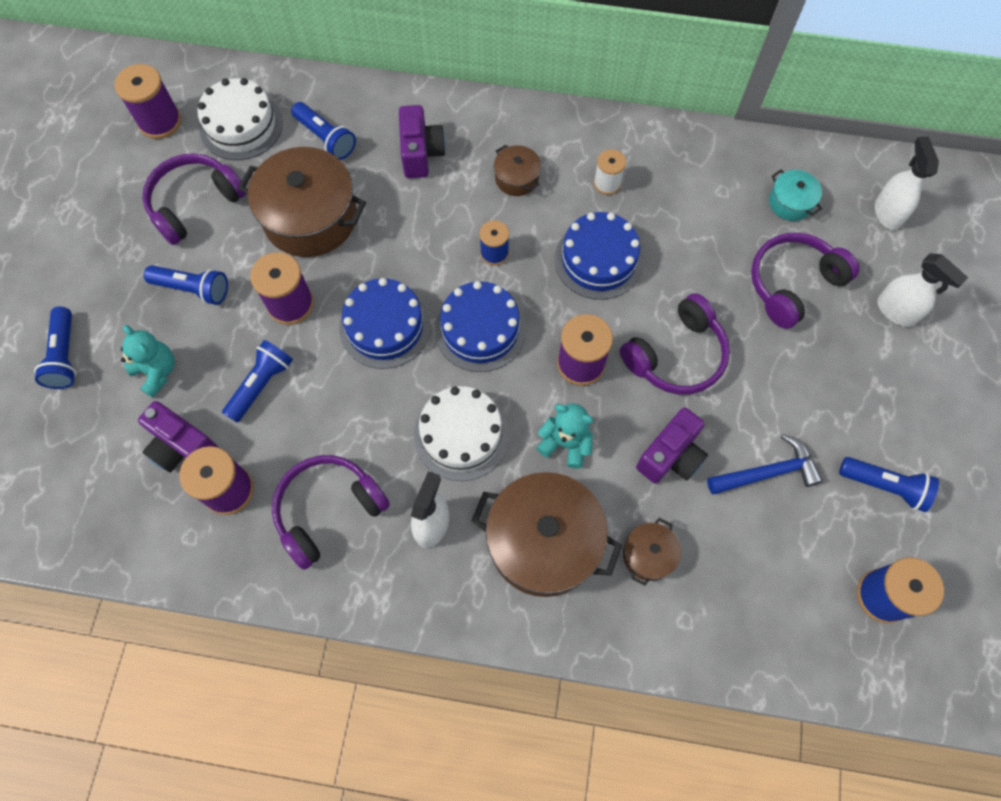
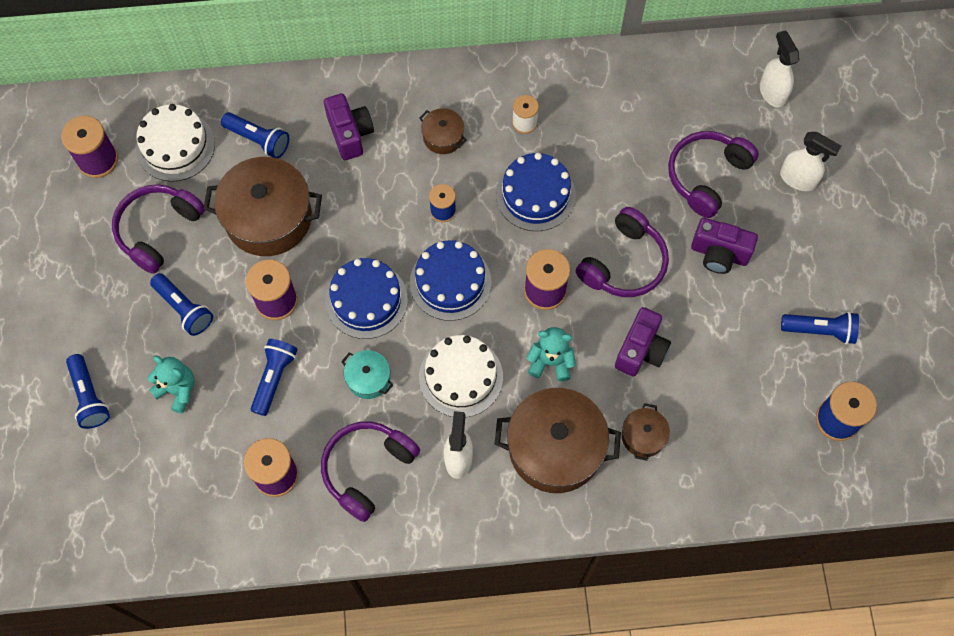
camera: 15 degrees left, 0 degrees up
(182, 447) = (223, 449): purple camera -> purple camera (719, 254)
(193, 289) = (184, 309): blue flashlight -> blue flashlight turned 45 degrees clockwise
(767, 472) = (723, 343): blue hammer -> none
(790, 202) = (687, 103): turquoise pot -> turquoise pot (368, 378)

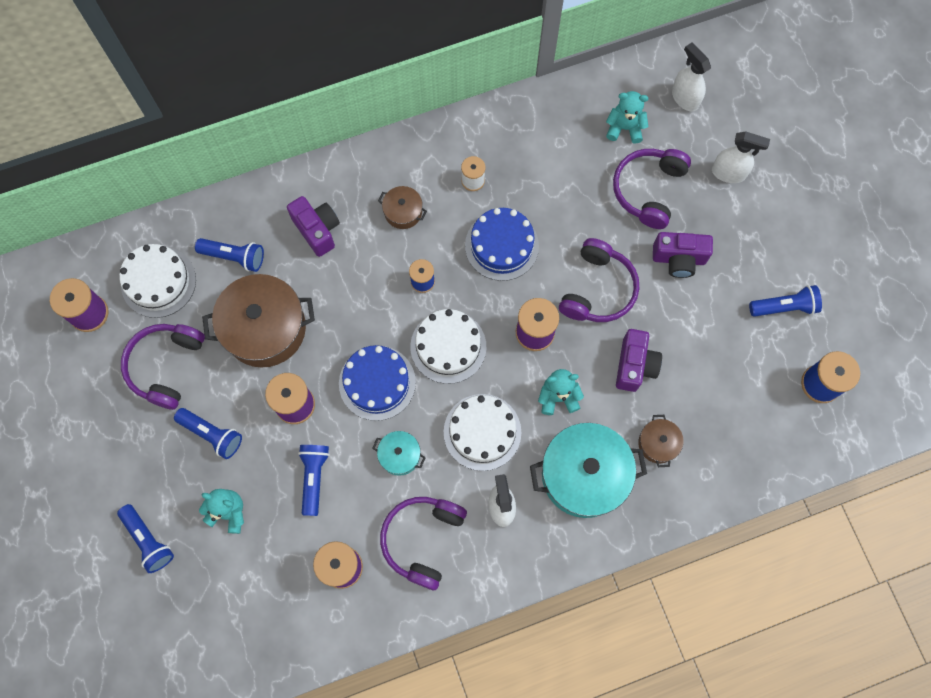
camera: 15 degrees left, 5 degrees up
(450, 282) = (448, 346): blue cake -> white cake
(555, 448) = (584, 475): brown pot -> turquoise pot
(699, 107) = (624, 128): none -> turquoise teddy bear

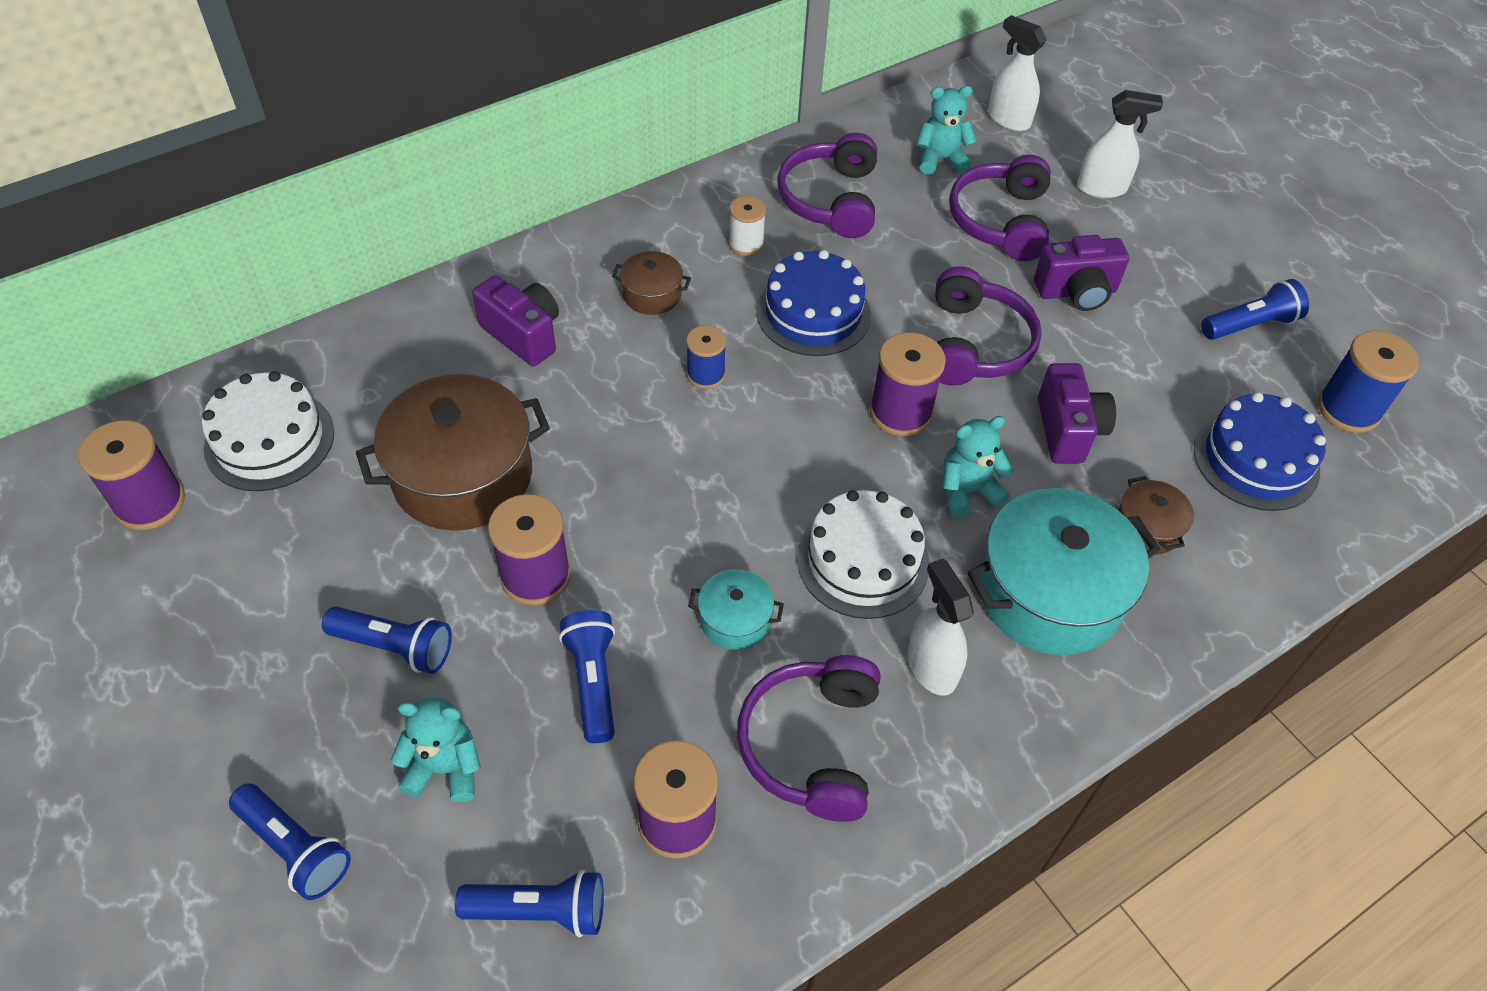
camera: 15 degrees left, 20 degrees down
(166, 366) = (297, 557): purple headphones -> purple headphones (831, 200)
(234, 257) = (394, 388): blue flashlight -> blue flashlight (540, 911)
(377, 383) = (668, 520): blue cake -> blue cake (1256, 460)
(448, 346) = (771, 452): white cake -> none

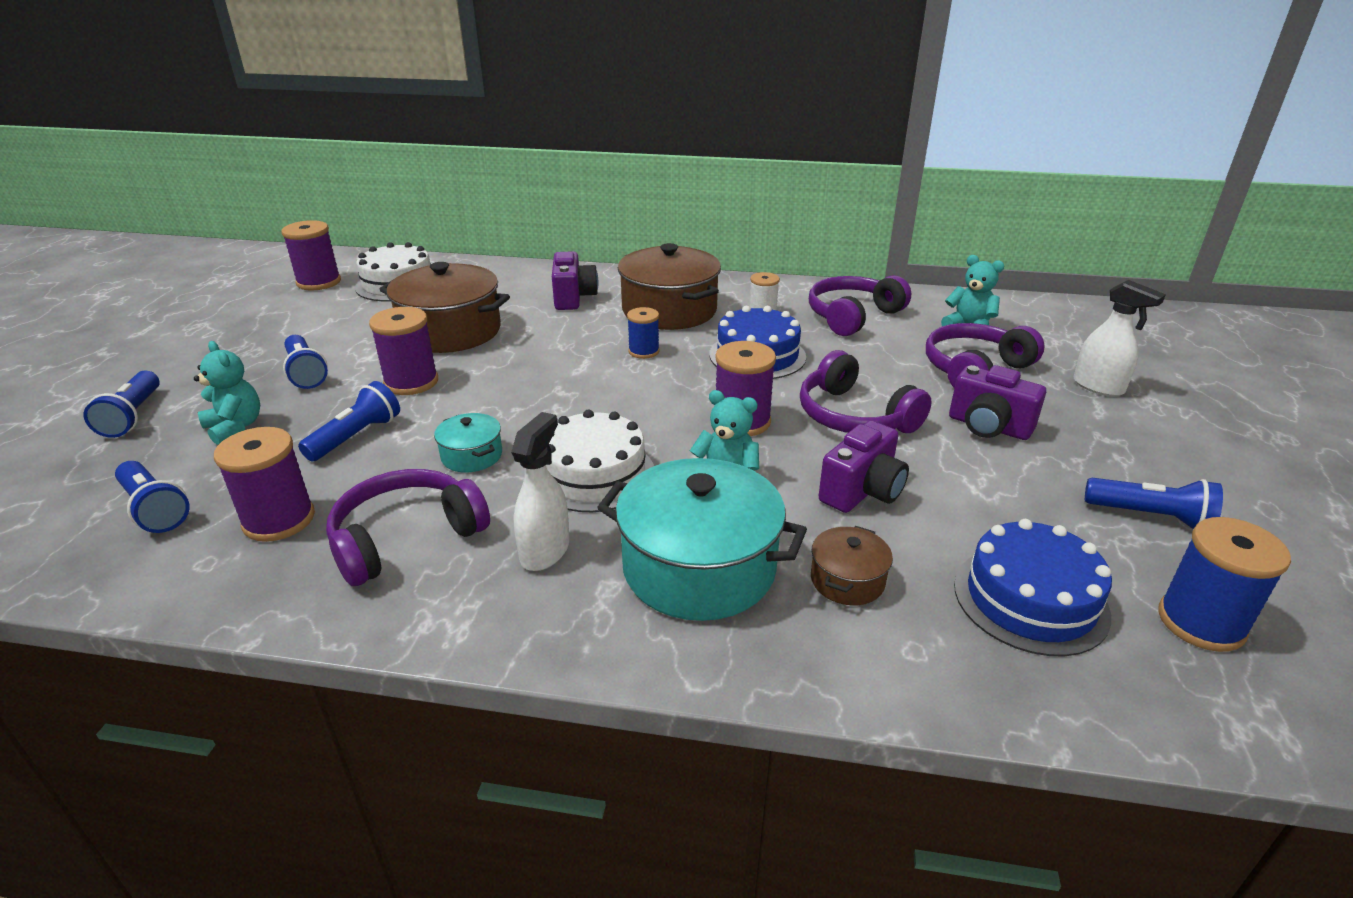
camera: 45 degrees right, 20 degrees down
(652, 294) = (669, 310): brown pot -> brown pot, size x2.11
(975, 344) = (854, 416): purple headphones -> purple headphones turned 90 degrees clockwise
(1008, 119) = (1059, 329): white spray bottle -> none

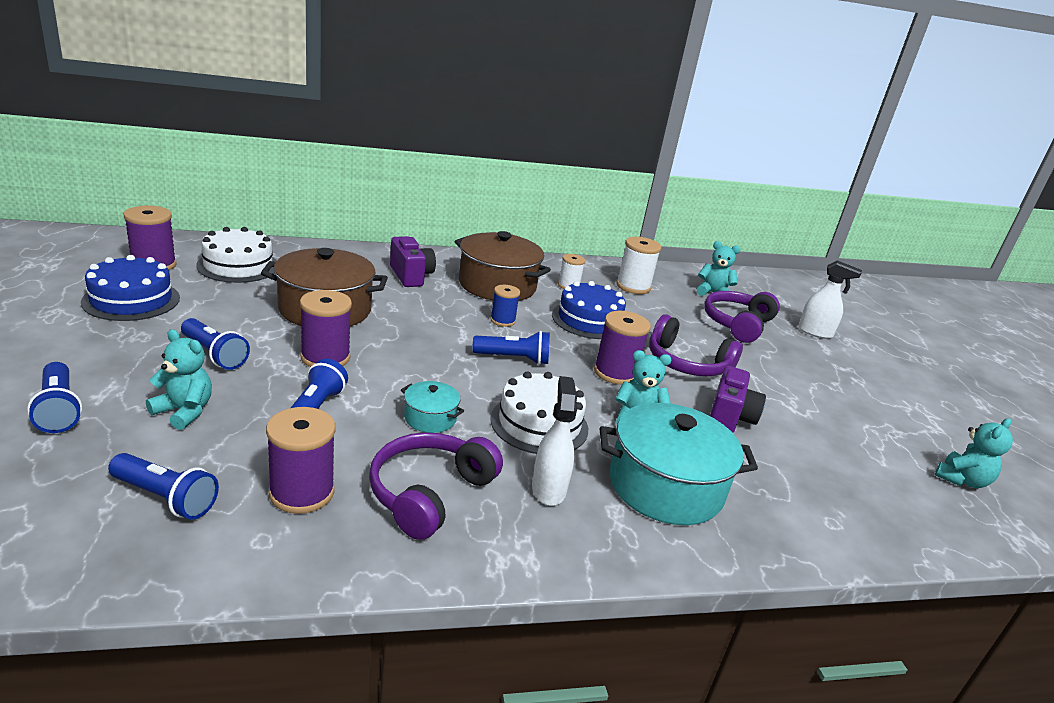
camera: 25 degrees left, 5 degrees down
(847, 580) = (763, 482): brown pot -> none
(852, 316) = (633, 286): purple headphones -> white spool
(988, 427) = (772, 365): purple camera -> none
(1030, 599) = (871, 479): blue cake -> blue cake (131, 300)
(1150, 516) = (896, 417): blue flashlight -> blue flashlight (513, 359)
(1201, 622) = (961, 480): blue spool -> turquoise teddy bear

